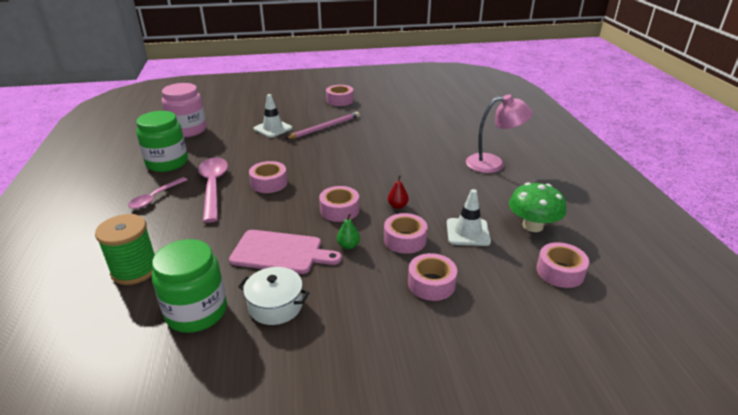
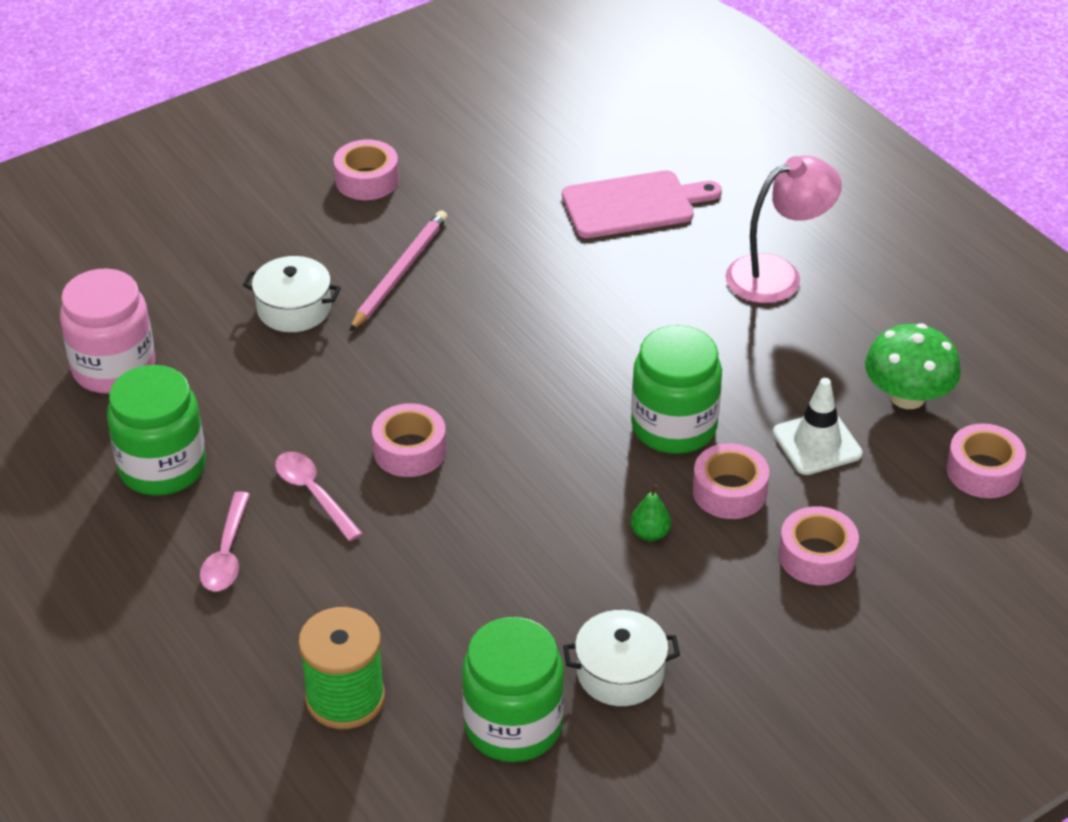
camera: 25 degrees left, 10 degrees up
(213, 187) = (313, 493): pink spoon -> pink spoon, size x0.61
(273, 129) = (294, 309): white traffic cone -> white pot
(281, 252) = (552, 583): pink cutting board -> pink cutting board (634, 204)
(339, 210) = (583, 468): pink tape -> none
(397, 206) = (674, 426): red pear -> green jar

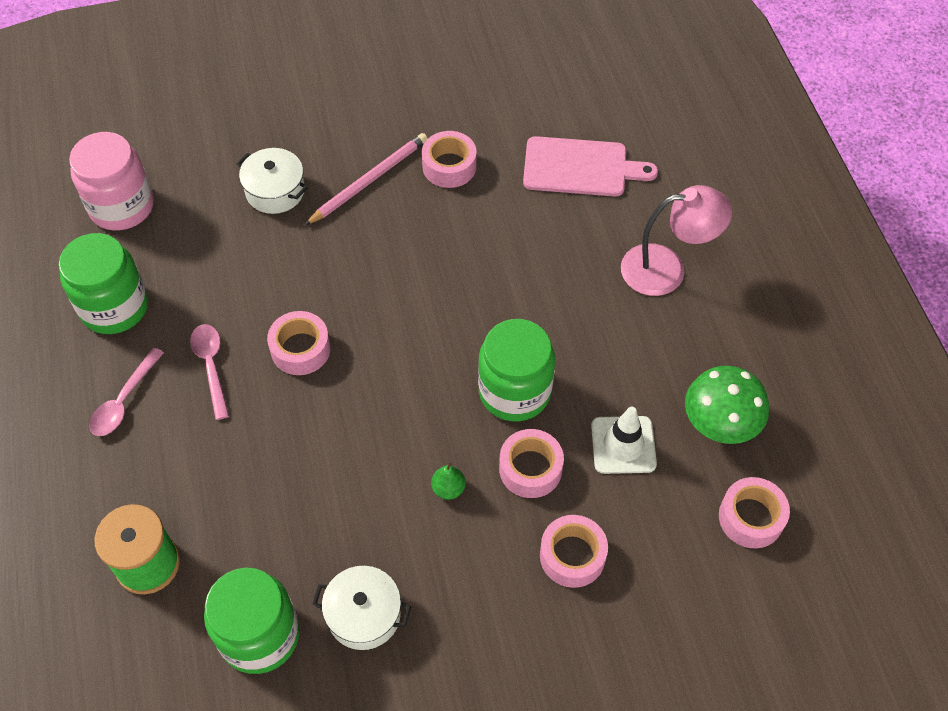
camera: 20 degrees right, 15 degrees up
(367, 180) = (384, 87): pink tape -> pink tape (449, 166)

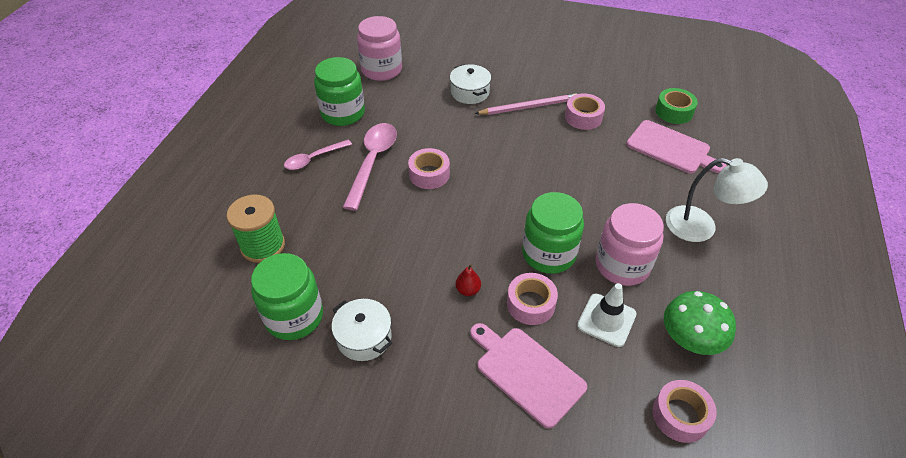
camera: 30 degrees right, 10 degrees down
(211, 366) = (372, 162): pink spoon -> pink spoon, size x1.64
(448, 489) = (468, 290): green pear -> red pear
(557, 107) = (674, 112): none -> green tape
(572, 556) = (526, 372): pink tape -> pink cutting board
(605, 365) = (622, 265): none -> pink jar
(666, 269) = (701, 227): pink lamp -> white lamp

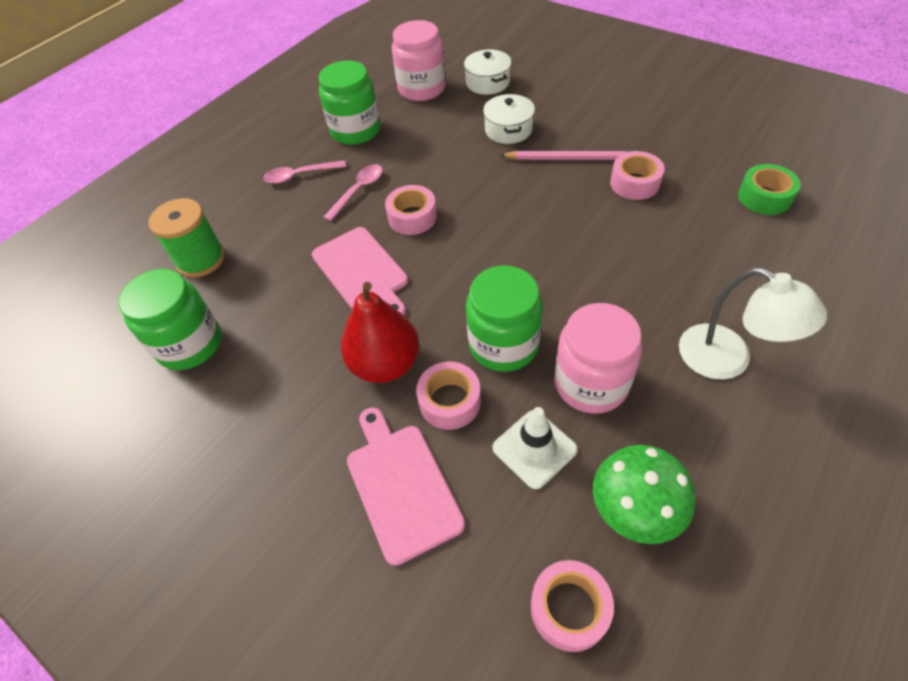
camera: 25 degrees right, 5 degrees up
(364, 337) = (246, 388): white pot -> white pot (487, 83)
(372, 162) = (358, 190): pink spoon -> pink spoon, size x0.61
(468, 290) = (385, 364): red pear -> red pear, size x2.37
(671, 148) = (736, 245): pink cutting board -> pink cutting board (362, 271)

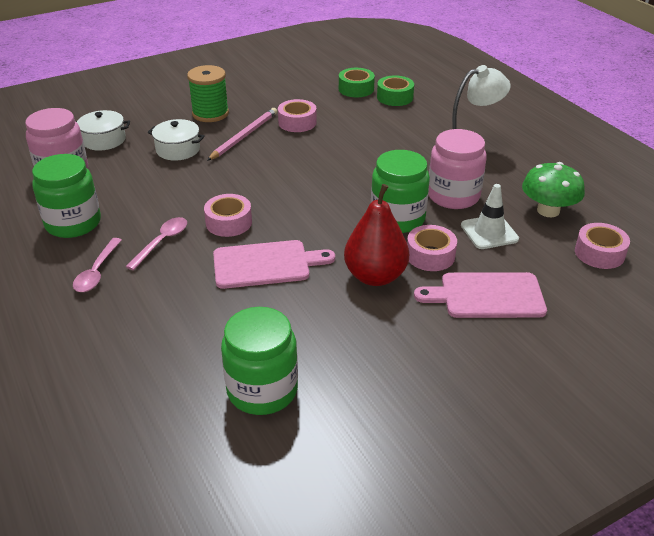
camera: 70 degrees left, 15 degrees down
(201, 259) = (149, 364): green spool -> green spool (210, 114)
(358, 190) = (162, 242): pink spoon -> pink spoon turned 60 degrees clockwise
(783, 239) = (395, 97): none -> green tape

